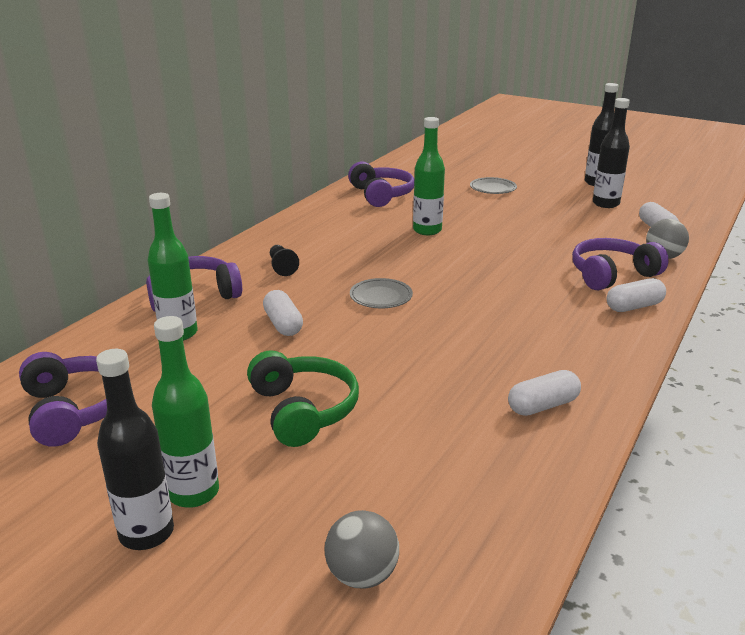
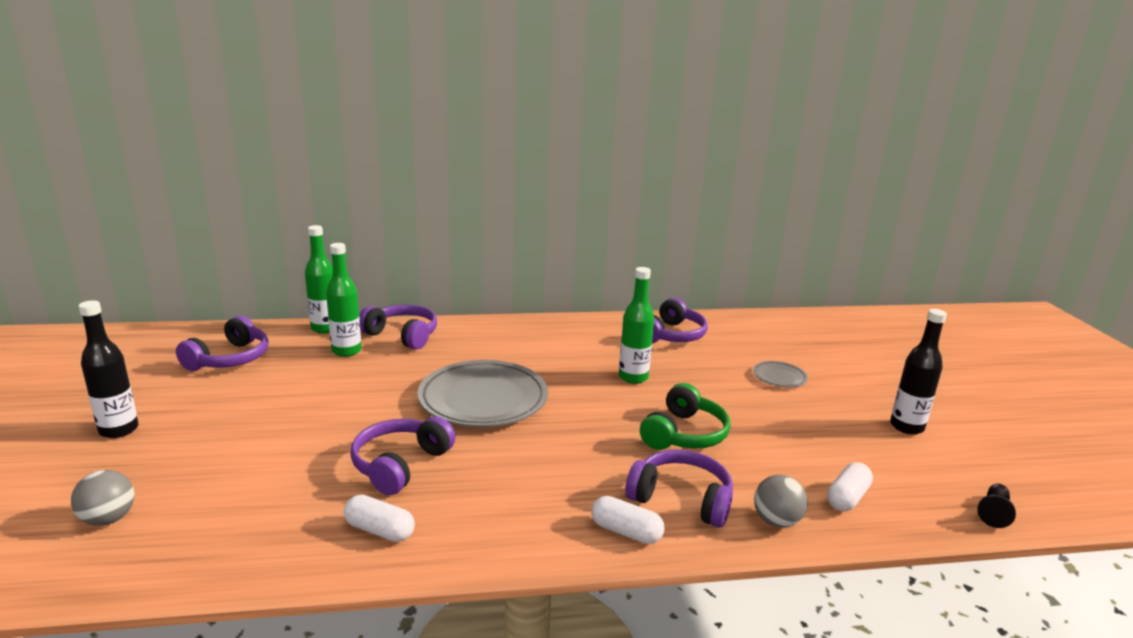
camera: 50 degrees right, 5 degrees down
(193, 493) = (166, 428): green bottle -> green bottle (325, 328)
(282, 267) = (482, 347): black pawn -> black pawn (993, 513)
(283, 324) = (396, 379): white capsule -> none
(303, 410) = (287, 429): green headphones -> green headphones (684, 434)
(381, 297) = (483, 399): grey plate -> grey plate, size x2.20
(446, 367) = (400, 464): none -> purple headphones
(605, 204) = (857, 448): black bottle -> none

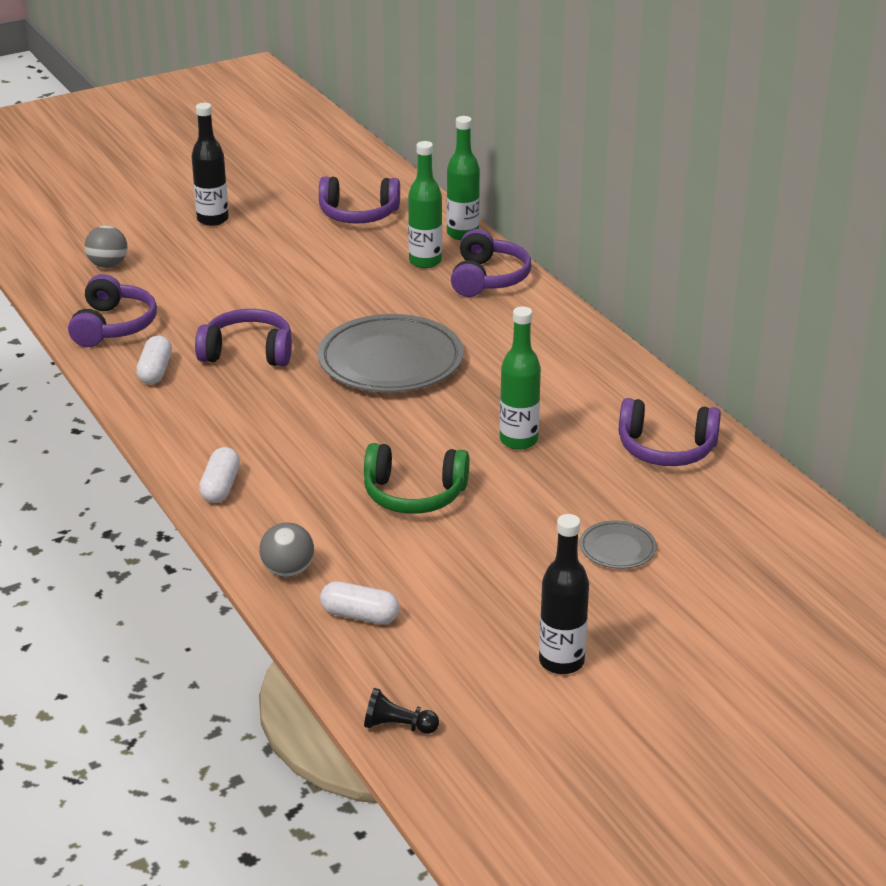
camera: 70 degrees right, 10 degrees up
(681, 499) = (290, 509): purple headphones -> purple headphones (113, 326)

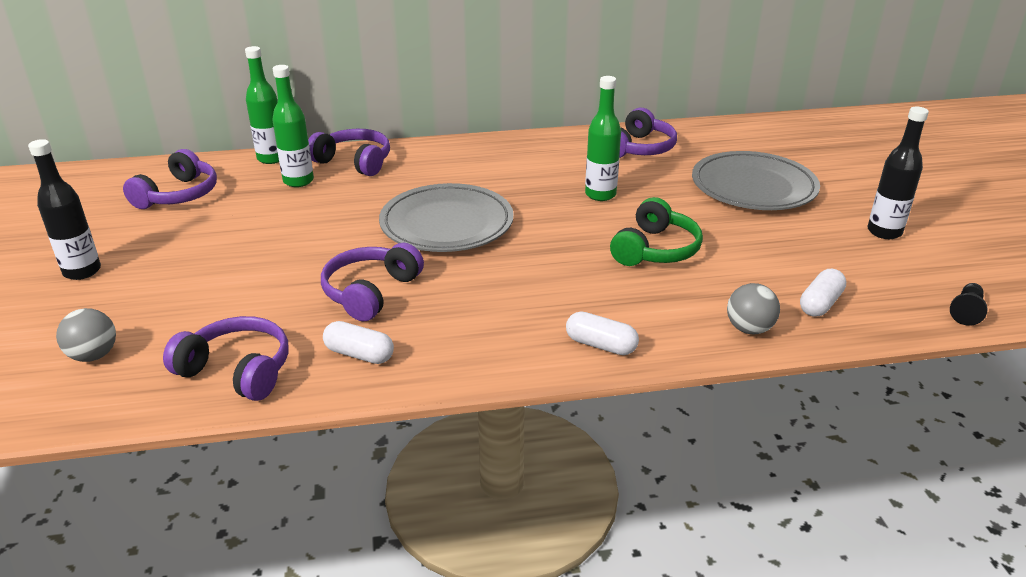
camera: 70 degrees left, 0 degrees up
(617, 548) = (753, 187): grey plate -> grey plate, size x2.20

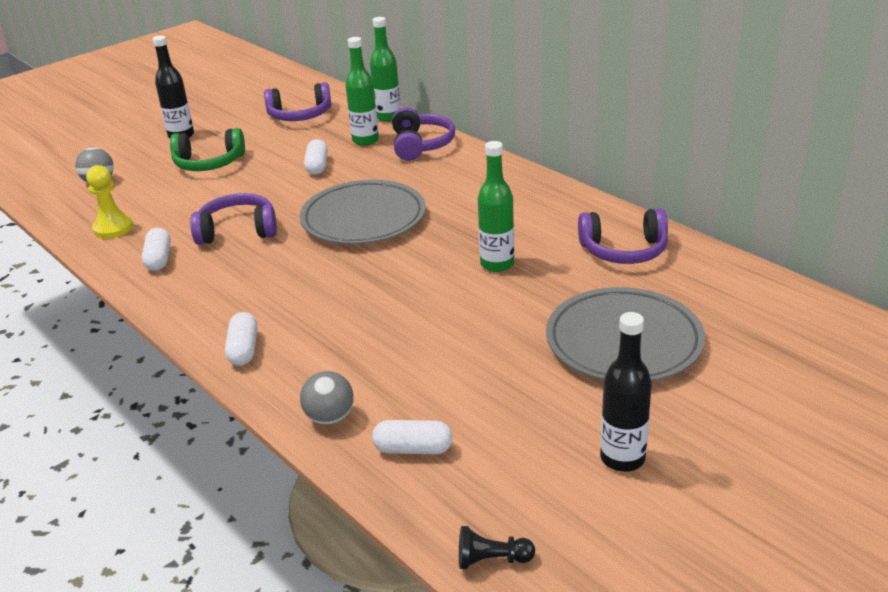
camera: 60 degrees right, 0 degrees up
(237, 370) = (113, 228): purple headphones -> yellow pawn
(307, 217) = (317, 166): none -> white capsule
(655, 250) = (423, 325): green headphones -> green headphones (209, 163)

